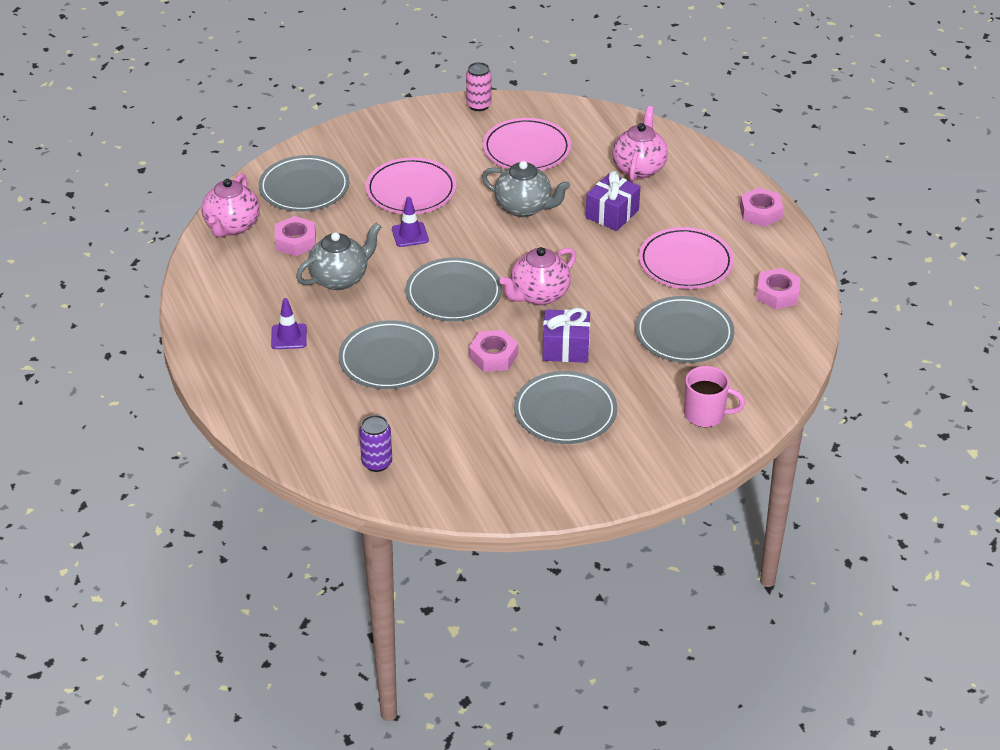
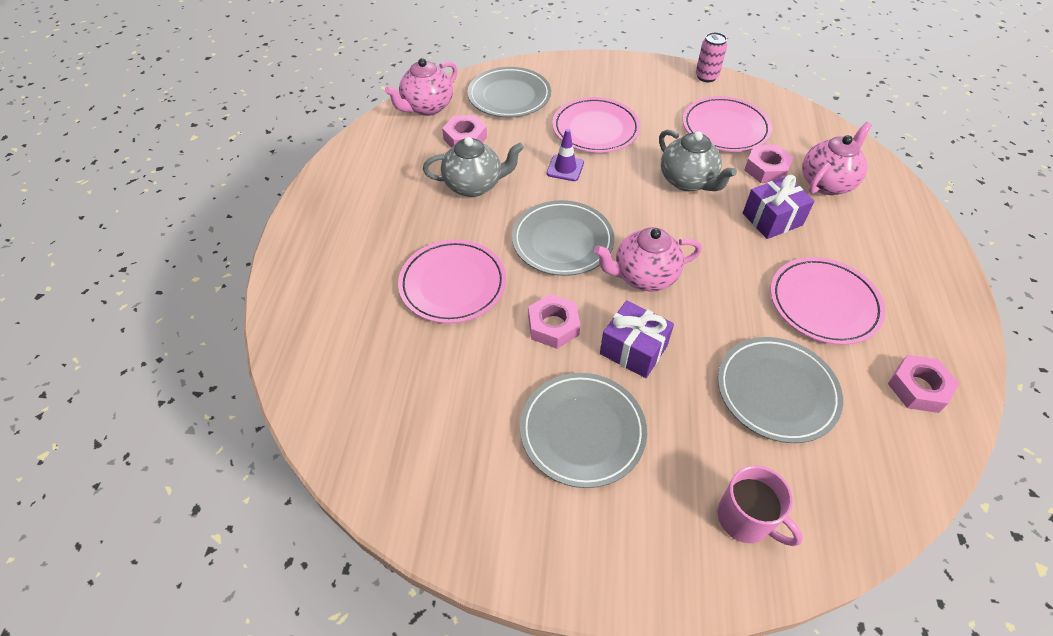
camera: 30 degrees right, 10 degrees up
(289, 337) = (387, 223): purple traffic cone -> none
(377, 463) = (350, 398): purple can -> none
(389, 359) = (453, 284): grey plate -> pink plate
(760, 212) = (941, 278): pink nut -> pink nut (766, 169)

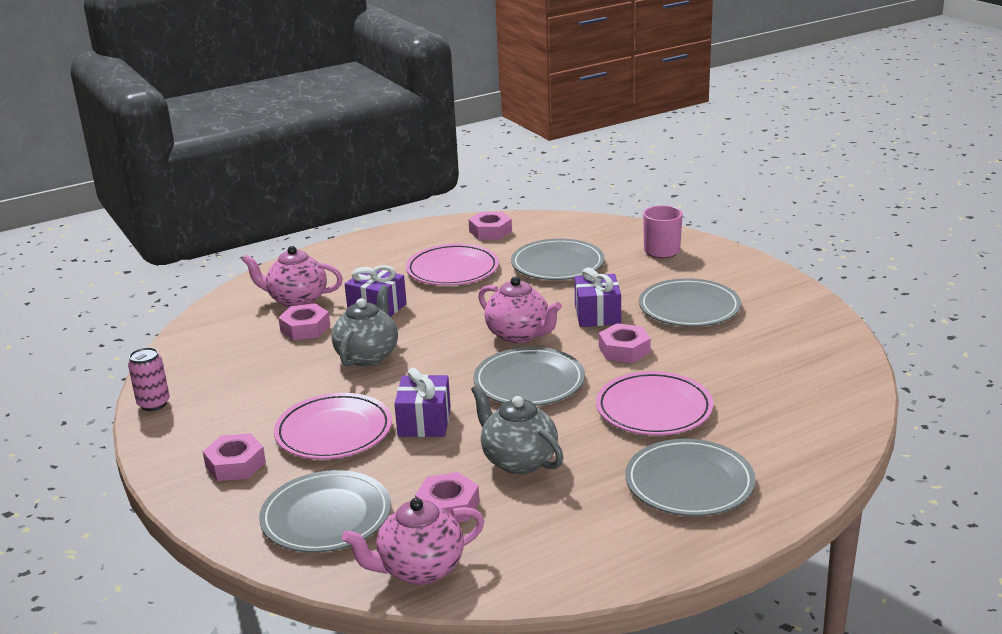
camera: 125 degrees left, 25 degrees down
(358, 244) = (689, 483): none -> grey plate
(427, 107) = (419, 569): pink teapot -> pink teapot turned 150 degrees clockwise
(565, 168) = (424, 422): purple traffic cone -> purple gift
(599, 84) = (235, 464): none -> pink nut
(725, 128) = (254, 364): pink plate -> none

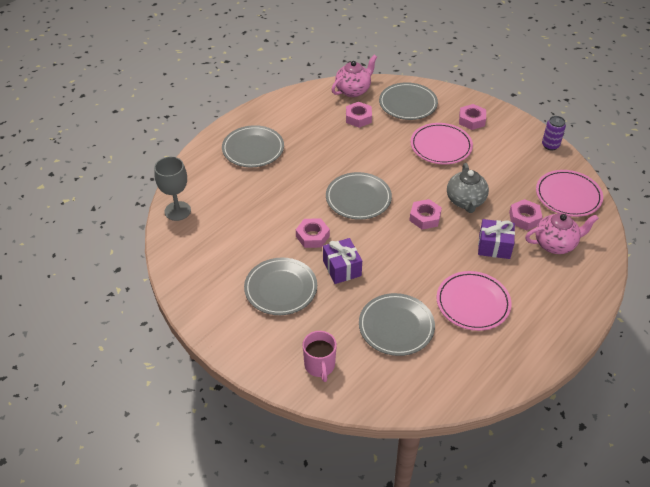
camera: 160 degrees right, 20 degrees up
(154, 404) = (550, 145): pink can -> purple can
(424, 422) = (399, 160): purple gift -> none
(490, 231) = (477, 368): pink nut -> pink nut (425, 217)
(518, 460) = (339, 146): grey teapot -> none
(519, 335) = (384, 238): pink teapot -> none
(654, 409) = (281, 191): pink plate -> pink plate (568, 196)
(842, 408) = (177, 211): none -> grey goblet

